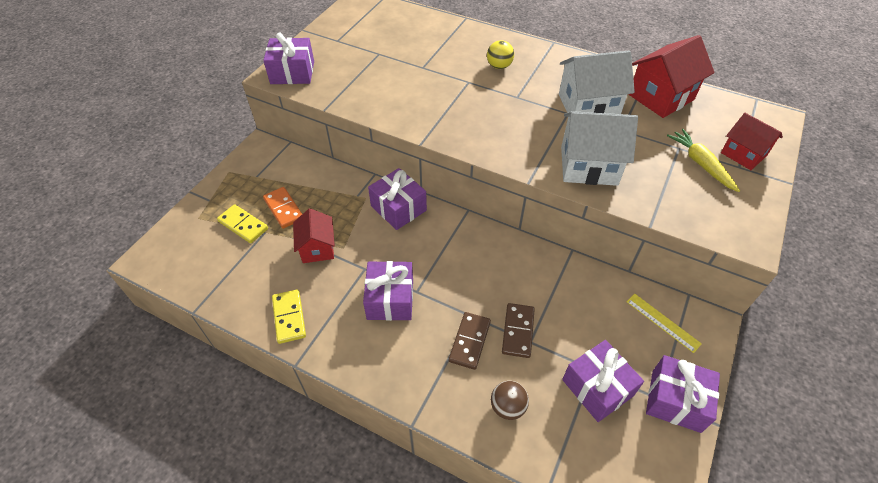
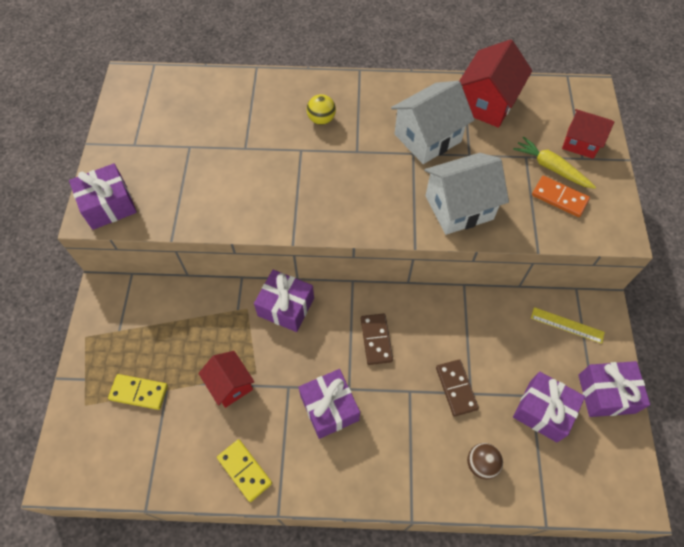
camera: 25 degrees left, 10 degrees up
(283, 209) = (171, 356): orange domino -> orange domino (559, 198)
(469, 341) = (420, 417): brown domino -> brown domino (376, 340)

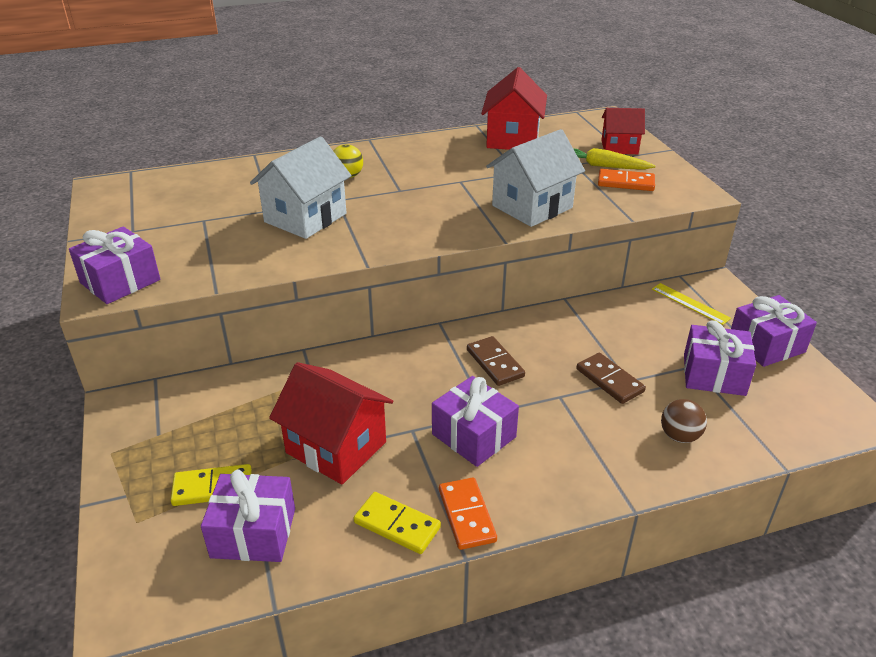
camera: 20 degrees left, 25 degrees down
(230, 385) = (336, 447): red house -> red house, size x1.57
(286, 307) = (371, 361): purple gift -> purple gift (253, 533)
(293, 480) = (466, 515): none -> orange domino
(427, 138) = (468, 169): white house -> white house (305, 218)
(567, 325) = (690, 303): yellow ruler -> yellow ruler turned 45 degrees clockwise

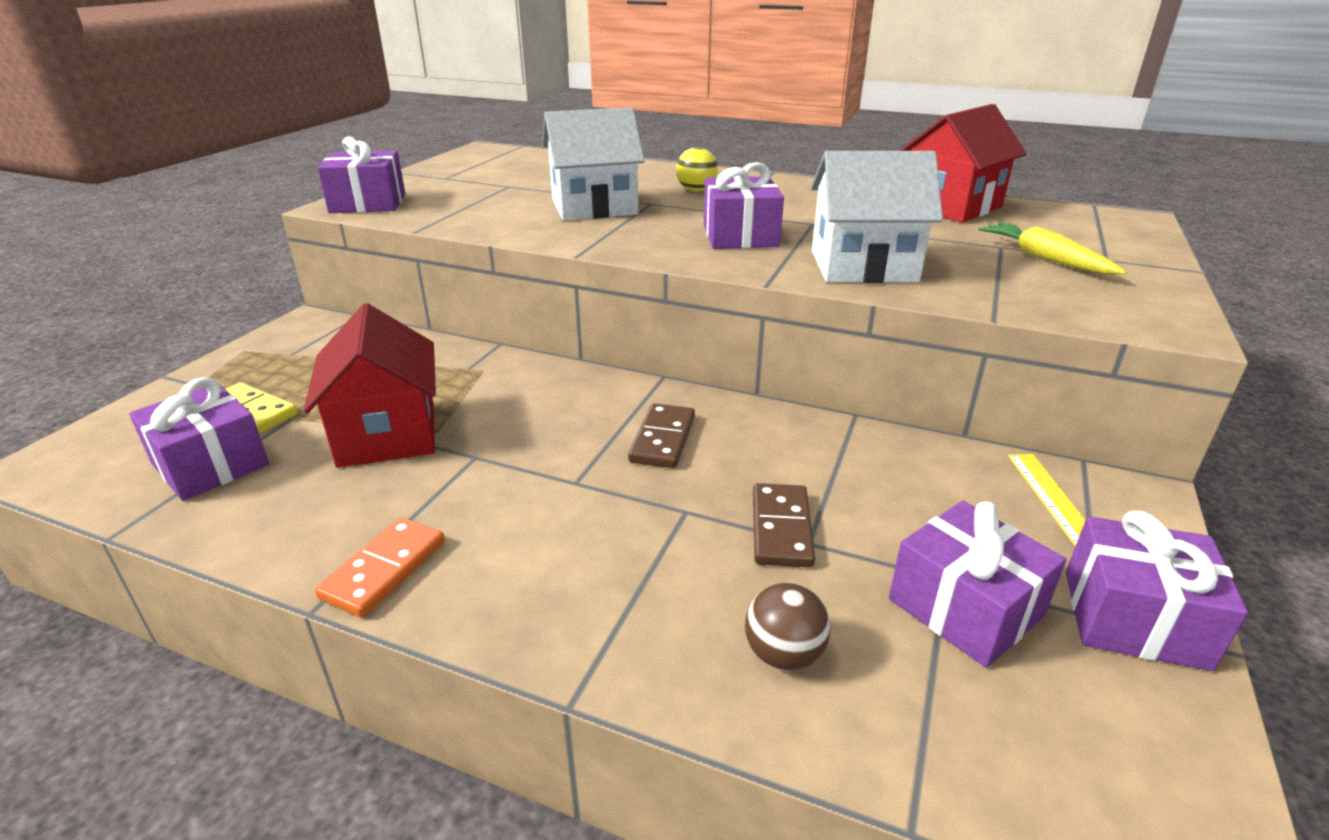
camera: 40 degrees right, 5 degrees down
(397, 525) = (312, 534): yellow domino -> none
(473, 435) = (524, 496): purple gift -> purple gift (740, 236)
(619, 147) = (1106, 248): red house -> none
(625, 183) = (1052, 282): orange domino -> none

